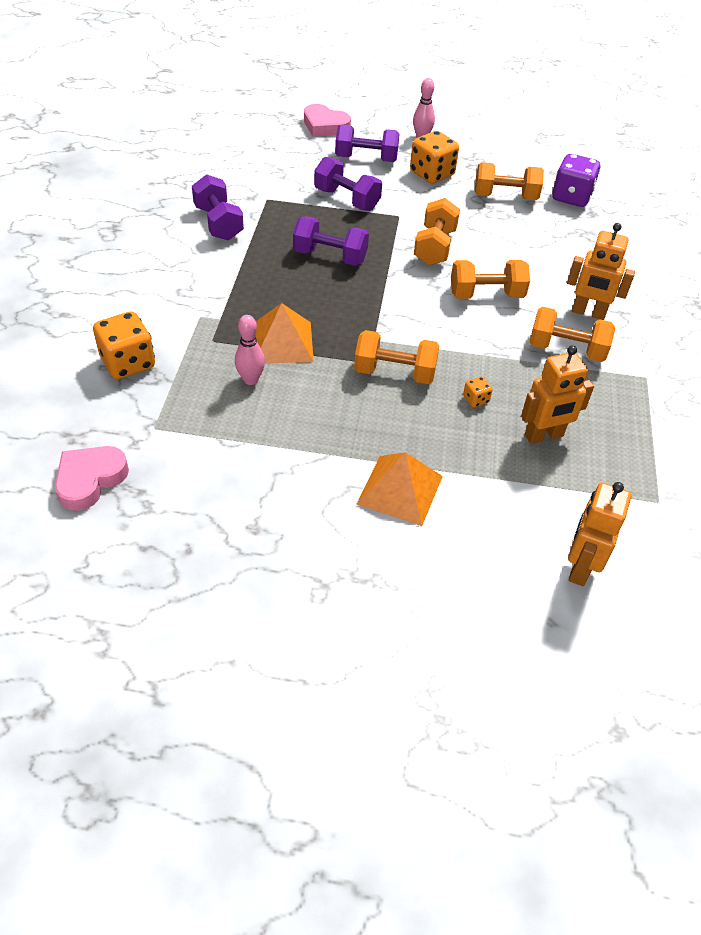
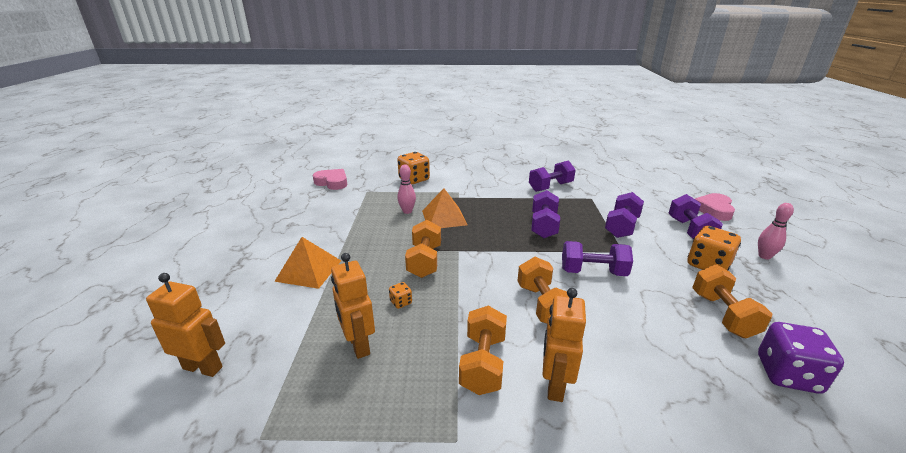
camera: 85 degrees right, 20 degrees down
(434, 247) = (593, 272): orange dumbbell -> purple dumbbell

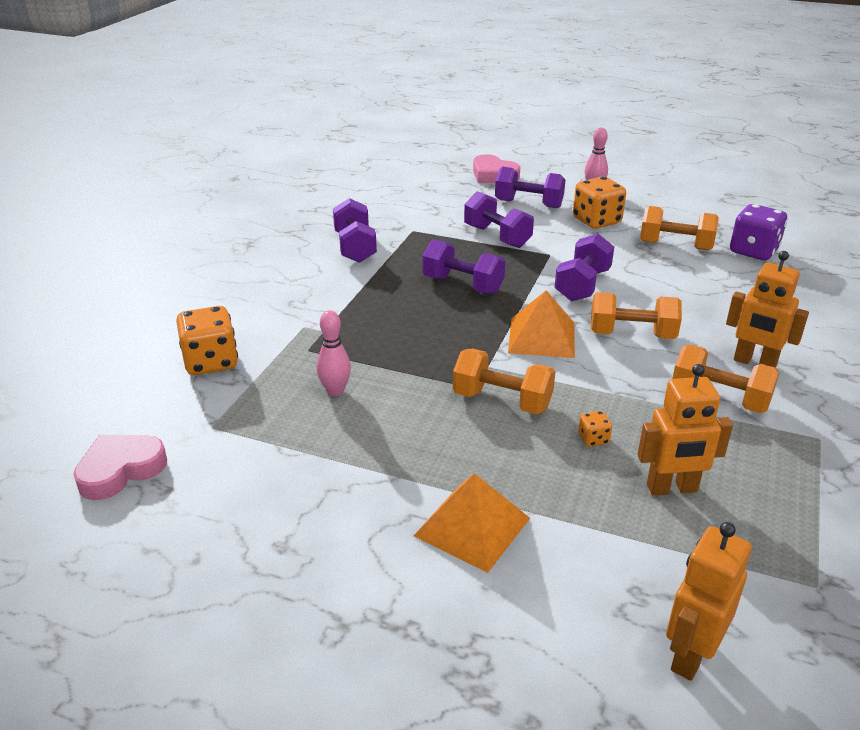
camera: 70 degrees left, 5 degrees up
(444, 217) = (383, 358): orange pyramid -> orange pyramid (542, 337)

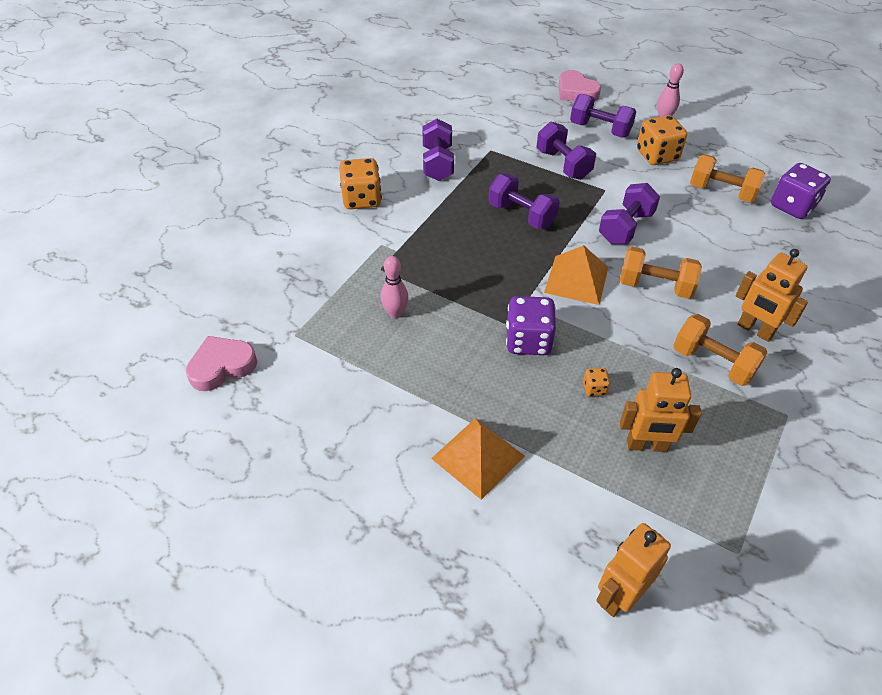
camera: 10 degrees right, 15 degrees up
(211, 362) = (302, 271): orange dice -> orange dice (362, 199)
(502, 401) = (528, 341): orange dumbbell -> purple dice

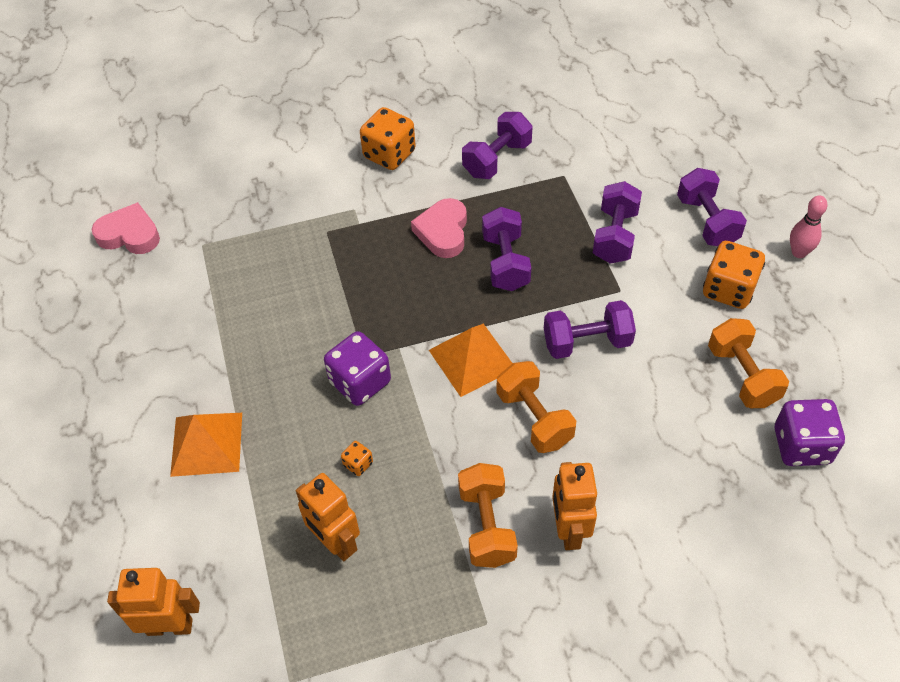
camera: 45 degrees right, 5 degrees up
(395, 313) = (291, 280): pink bowling pin -> none
(576, 92) = (741, 162): pink heart -> pink heart (443, 232)

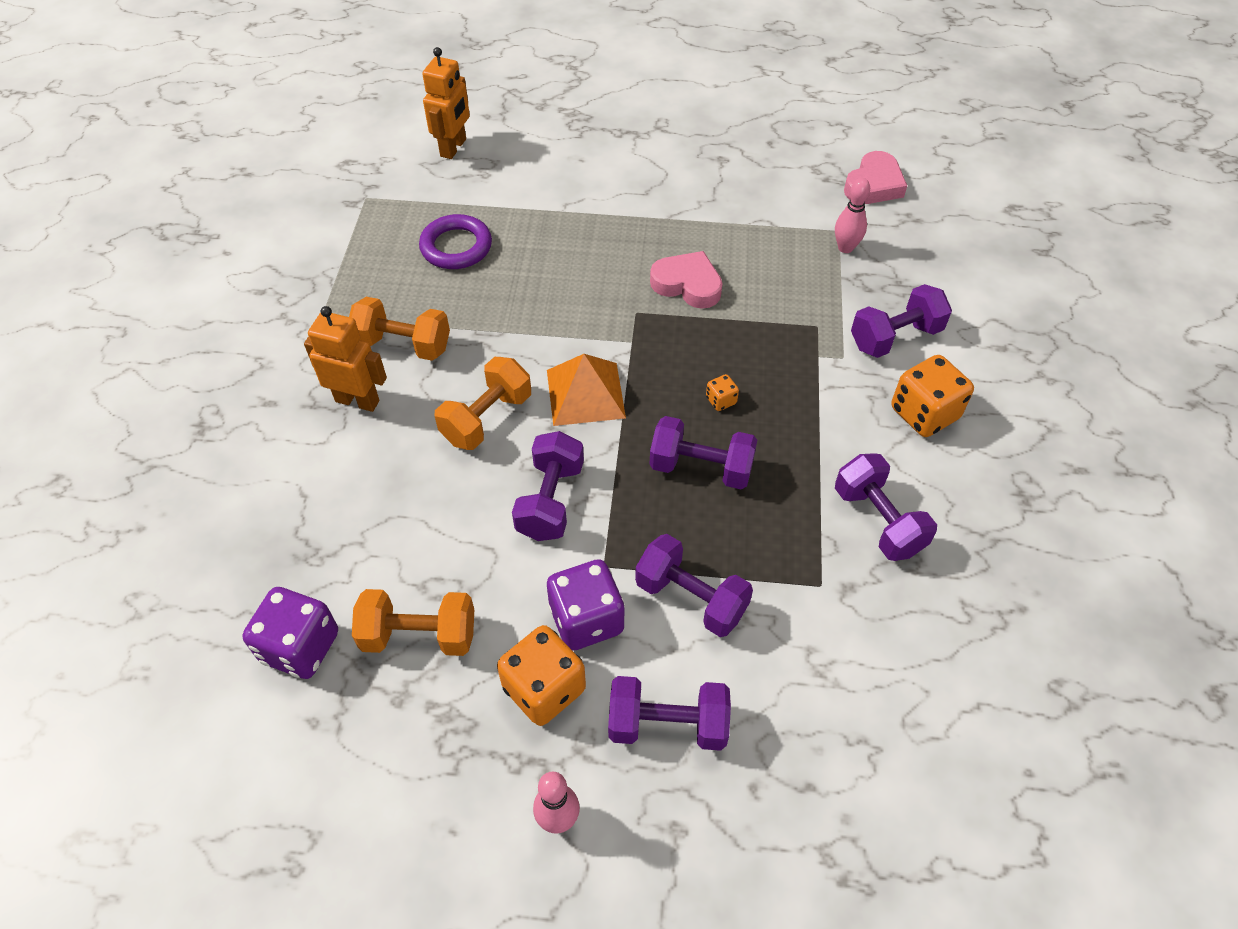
camera: 110 degrees right, 0 degrees up
(207, 443) = (600, 193): orange pyramid -> none
(223, 235) = (845, 248): none -> pink bowling pin
(319, 184) = (895, 337): none -> purple dumbbell
(335, 543) = (456, 247): orange robot -> purple ring
(358, 464) = (520, 278): orange dice -> orange dice (721, 400)
(360, 382) = (606, 302): purple dice -> purple dice (586, 619)
(443, 232) = (774, 425): pink heart -> pink heart (687, 284)
(534, 418) = (487, 418): orange dumbbell -> orange dumbbell turned 45 degrees counterclockwise

